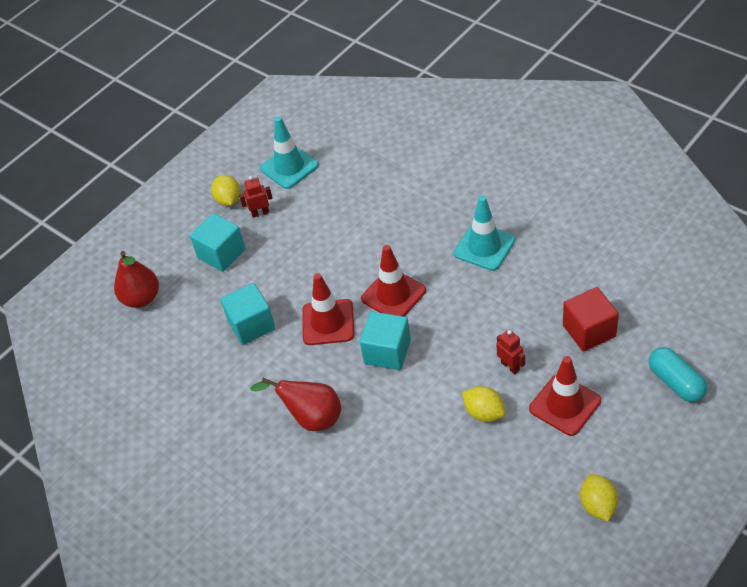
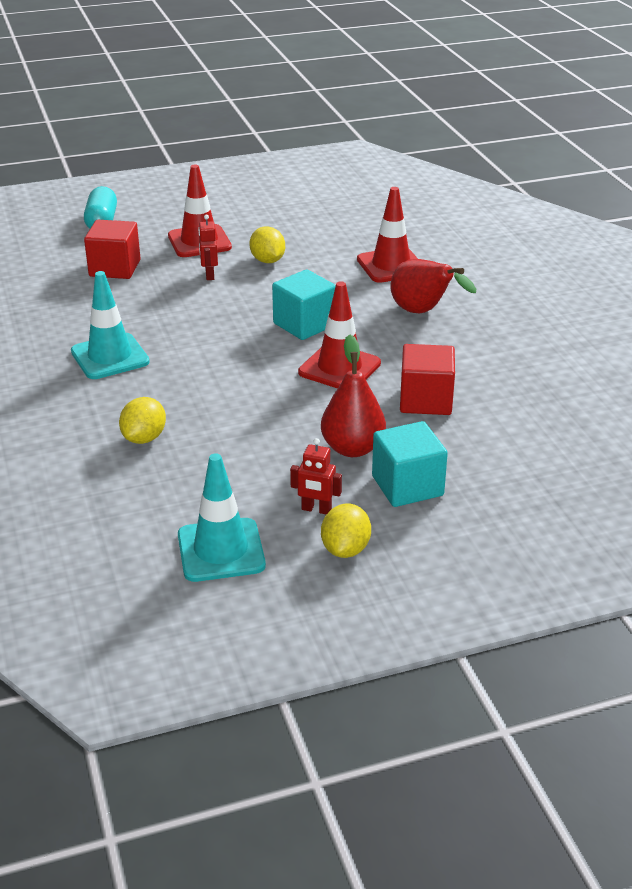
camera: 155 degrees left, 15 degrees down
(141, 298) = (549, 485): red pear -> red pear (352, 448)
(251, 325) = (425, 400): turquoise cube -> red cube
(393, 295) = (248, 360): red traffic cone -> red traffic cone (391, 266)
(598, 505) = (249, 197): yellow lemon -> yellow lemon (144, 438)

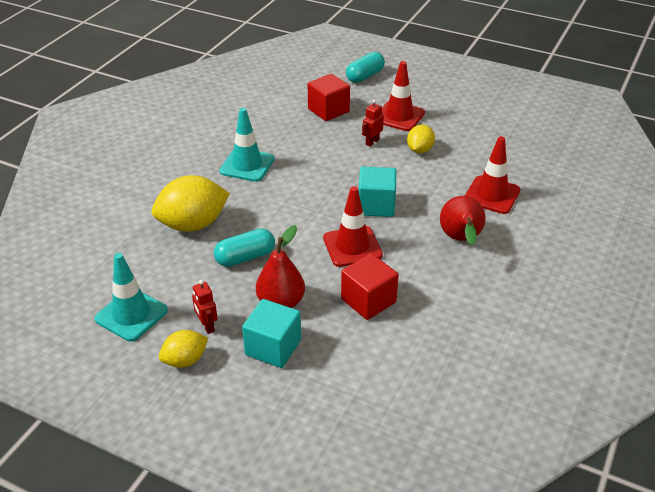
camera: 45 degrees right, 5 degrees up
(144, 438) = (193, 225): yellow lemon -> yellow lemon, size x1.80
(252, 433) = (245, 257): none -> turquoise capsule

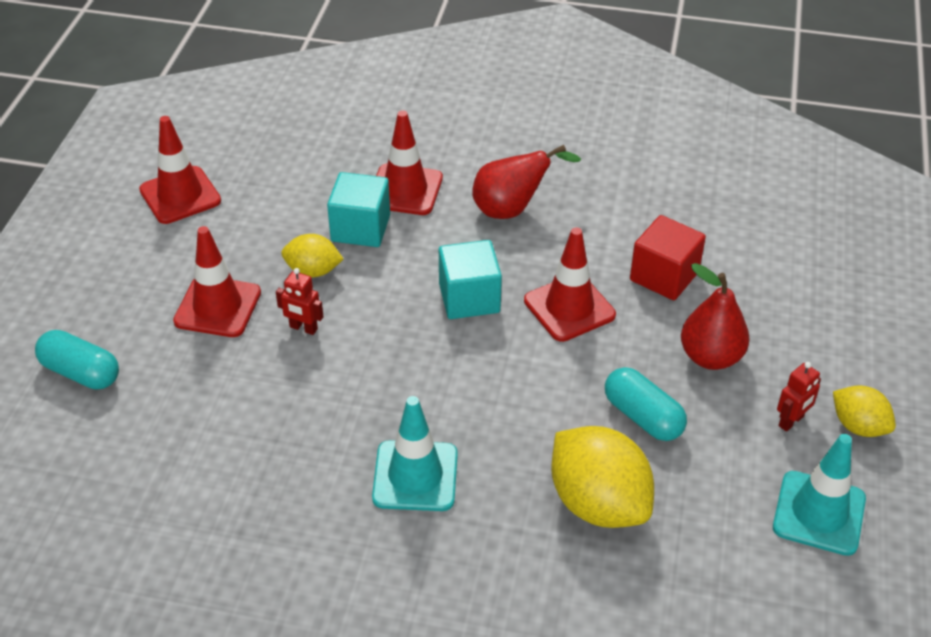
camera: 105 degrees left, 5 degrees up
(273, 347) = (788, 347): turquoise cube -> turquoise cube (360, 228)
(328, 110) = (213, 402): red cube -> none
(501, 111) = (180, 195): none -> red traffic cone

